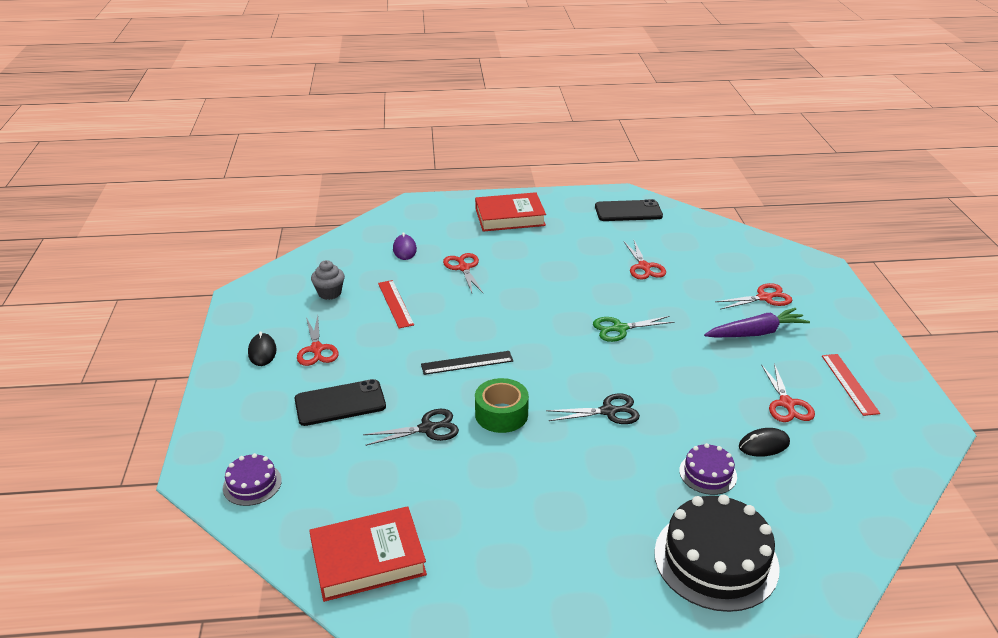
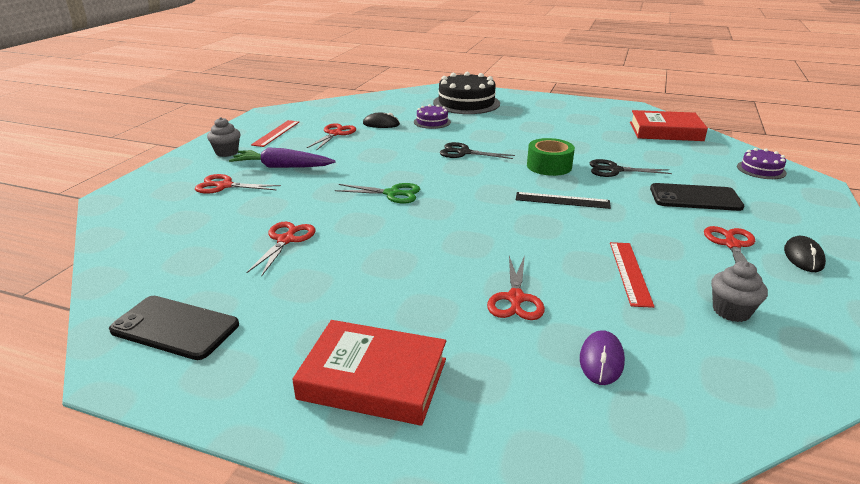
camera: 155 degrees left, 5 degrees down
(838, 337) = (227, 152): none -> grey cupcake

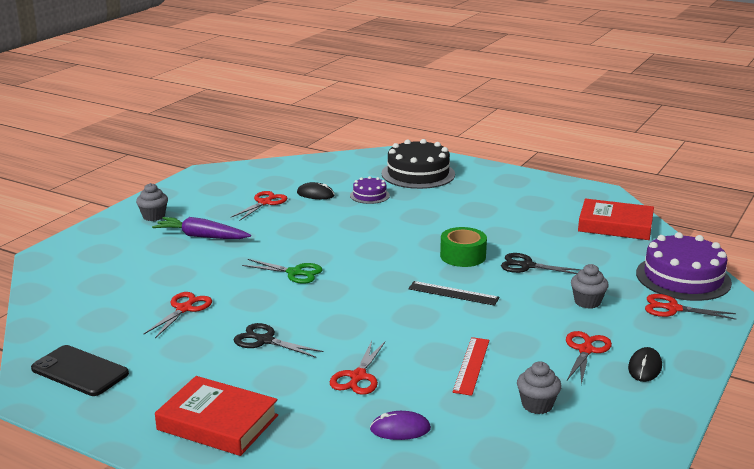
camera: 10 degrees right, 5 degrees down
(224, 186) = (144, 252): red scissors -> red scissors (673, 309)
(276, 133) = (206, 198): red ruler -> none
(464, 153) = (385, 234): black scissors -> black scissors (265, 340)
(601, 360) = (400, 429): purple mouse -> purple mouse turned 60 degrees clockwise
(695, 198) = (587, 302): black phone -> grey cupcake
(761, 169) = (683, 278): purple cake -> purple cake, size x1.95

